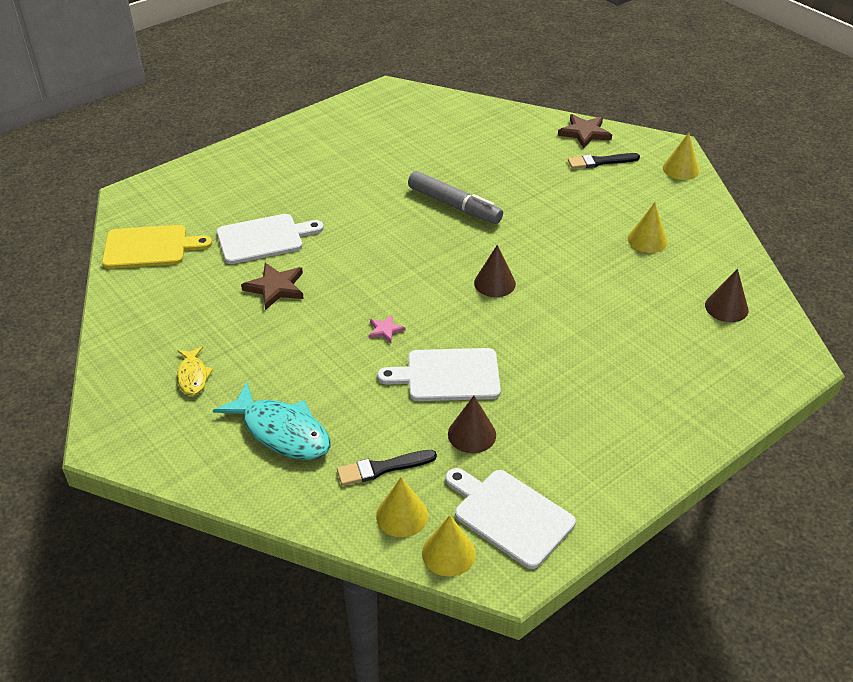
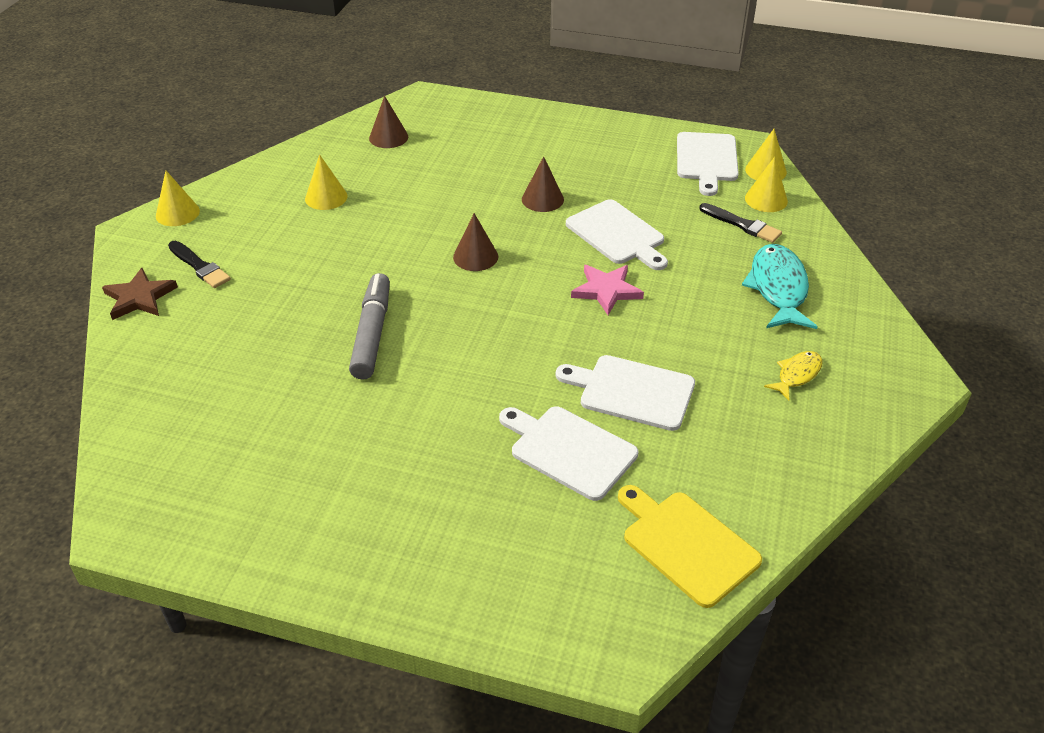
camera: 125 degrees left, 0 degrees up
(276, 288) = (632, 392): brown star -> white cutting board
(385, 330) = (606, 290): pink star -> pink star, size x1.77
(472, 434) = (661, 200): brown cone -> brown cone (542, 199)

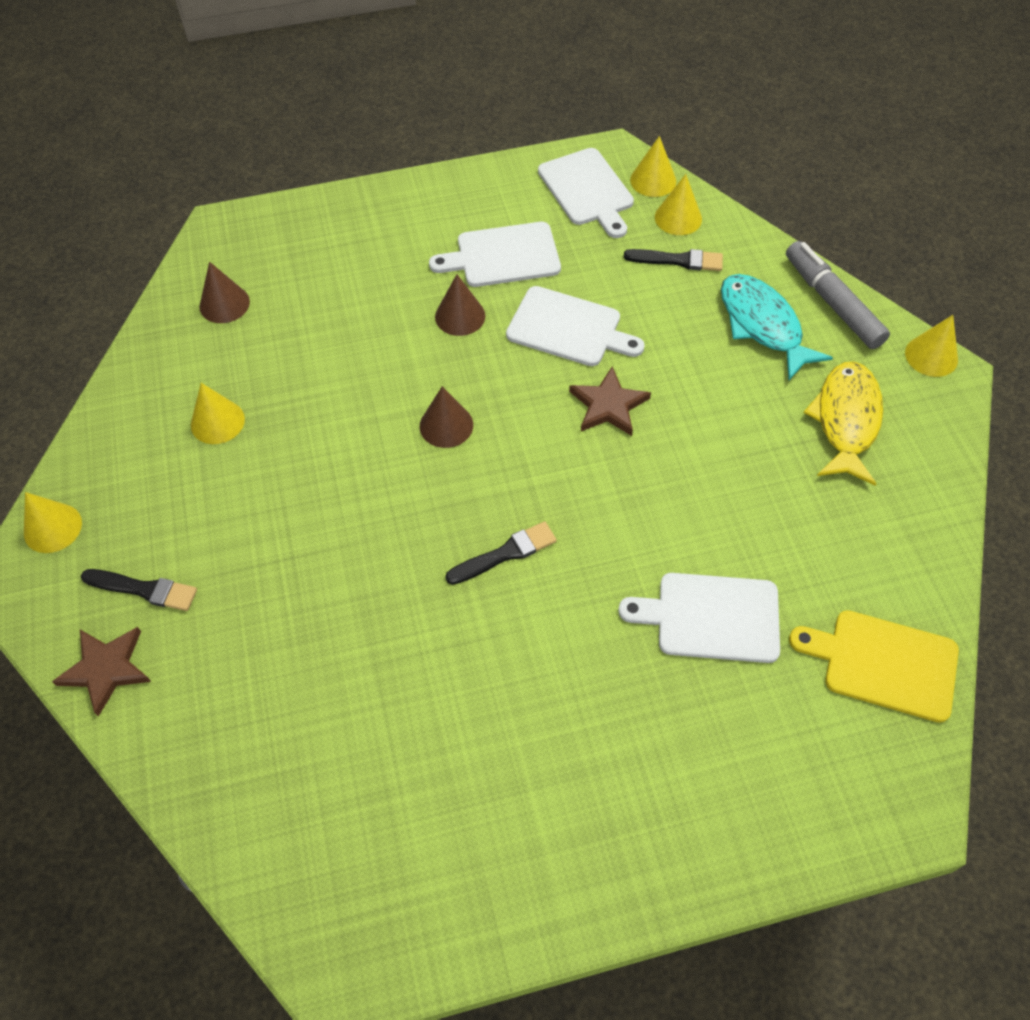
camera: 30 degrees left, 15 degrees up
(372, 333) = (413, 579): grey marker -> grey marker (832, 302)
(449, 346) = (505, 553): none -> black brush
(606, 290) = (608, 405): pink star -> brown star
(632, 392) = (718, 517): white cutting board -> white cutting board (503, 256)
(797, 375) = (846, 420): yellow fish -> yellow fish, size x1.83
(914, 363) = (931, 356): none -> yellow cone

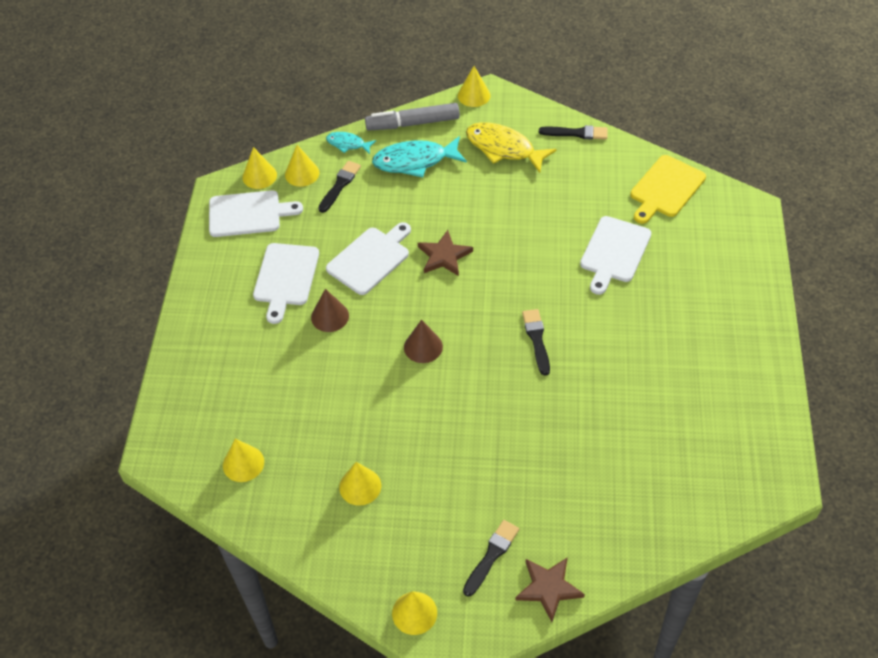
camera: 70 degrees left, 5 degrees down
(224, 304) = (243, 463): brown cone -> yellow cone
(754, 246) = (348, 144): none -> turquoise fish
(933, 506) = (576, 133): none -> black brush

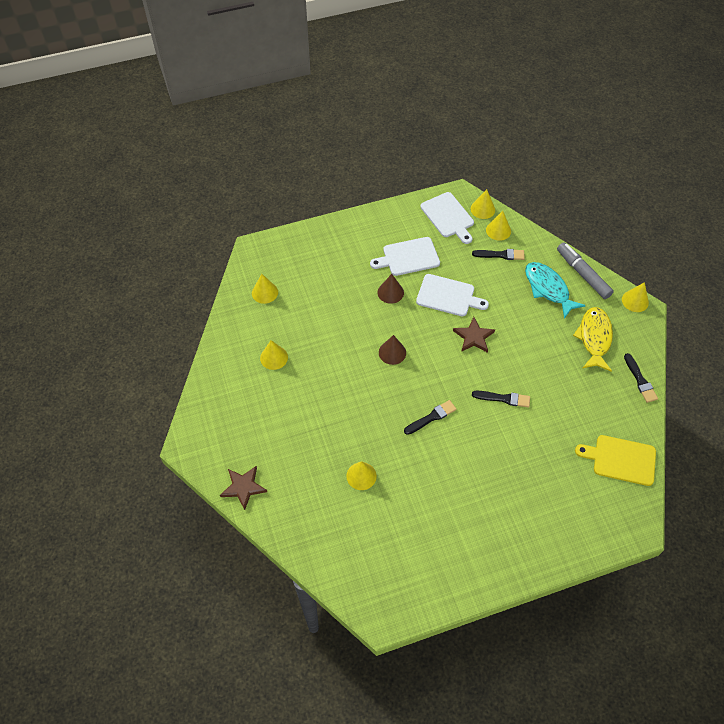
camera: 65 degrees right, 5 degrees up
(348, 144) = (540, 245): turquoise fish -> none
(414, 613) = (200, 418): yellow cone -> yellow cone (361, 476)
(491, 555) = (254, 447): black brush -> black brush (503, 398)
(614, 252) = (536, 442): white cutting board -> none

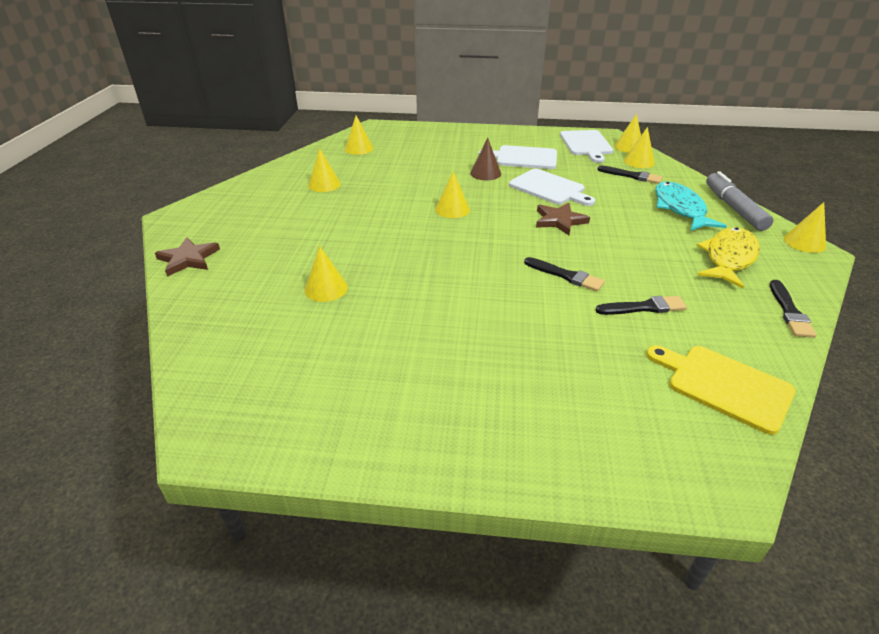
camera: 25 degrees right, 20 degrees down
(392, 352) = (452, 209): brown cone -> yellow cone
(431, 417) = (457, 266): black brush -> black brush (644, 307)

